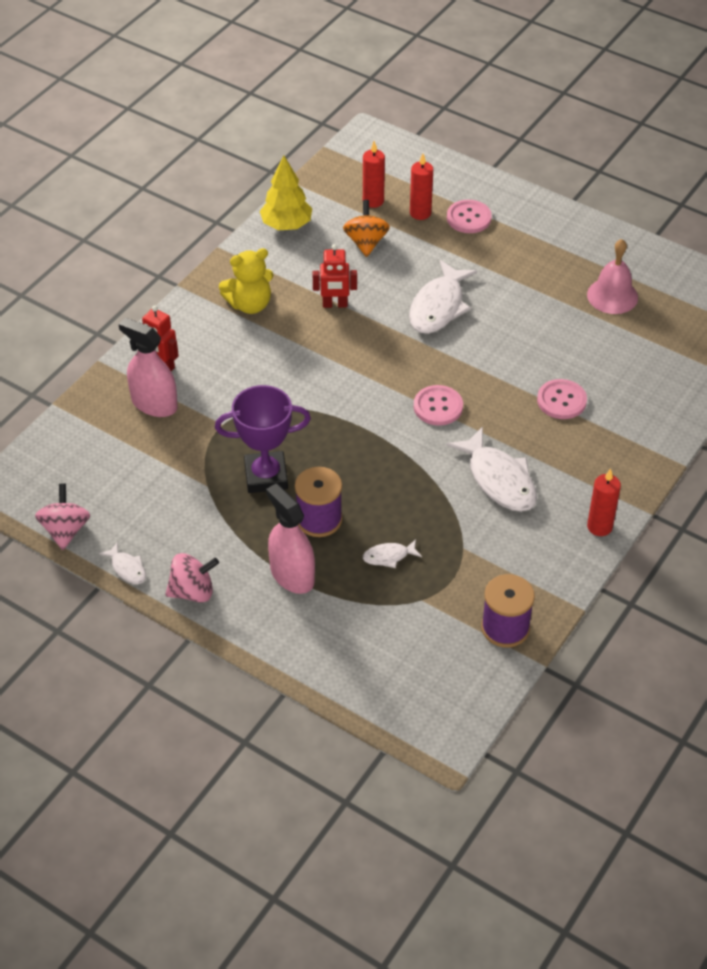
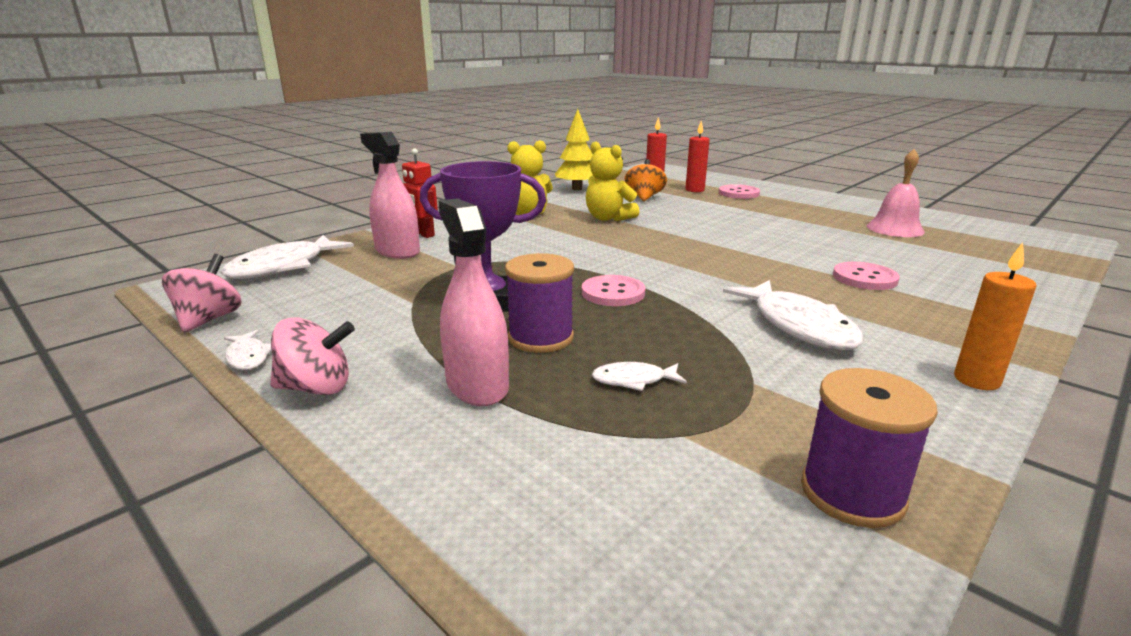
camera: 10 degrees right, 25 degrees down
(335, 304) = (608, 218): red robot -> yellow teddy bear
(438, 306) = (711, 224): white fish -> white fish (284, 267)
(438, 407) = (711, 272): pink button -> pink button (613, 293)
(599, 526) = (976, 380): red candle -> orange candle

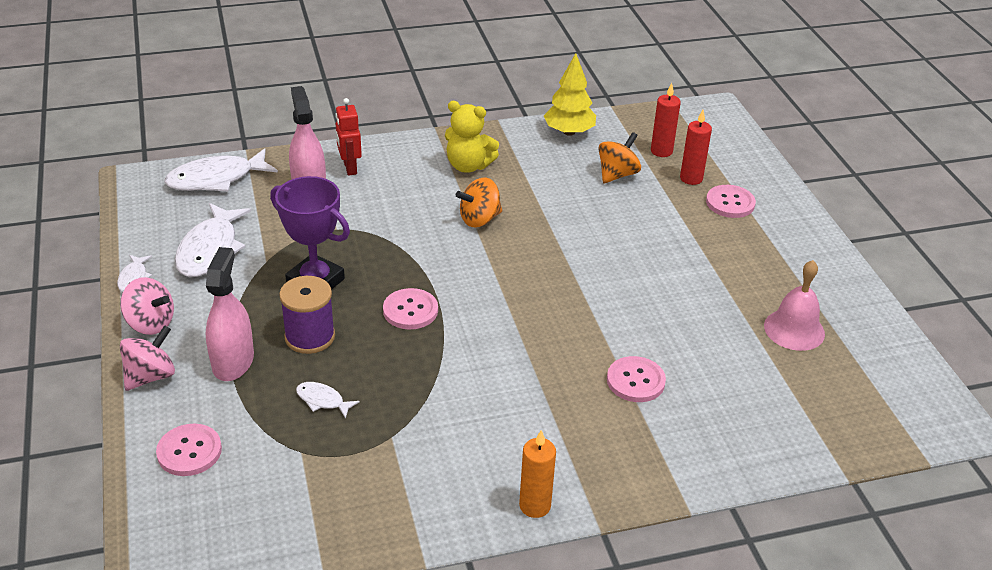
camera: 30 degrees right, 15 degrees up
(209, 319) = (134, 228): pink spinning top -> pink spinning top (151, 376)
(536, 499) = (189, 451): none -> pink button
(582, 234) = (479, 219): none -> orange spinning top
(608, 218) = (533, 201): yellow teddy bear -> none
(798, 326) = (495, 405): white fish -> white fish (210, 249)
(852, 493) = (336, 527): purple spool -> none

